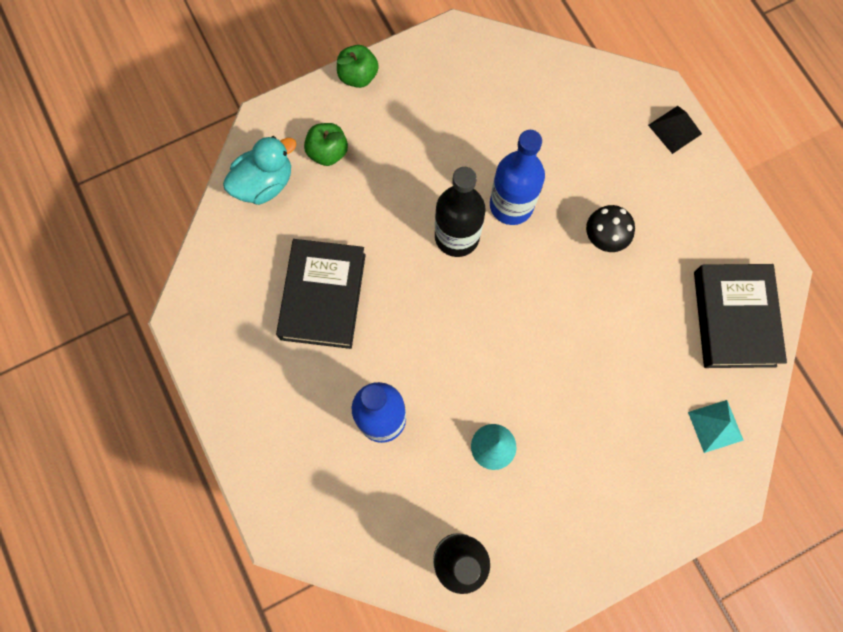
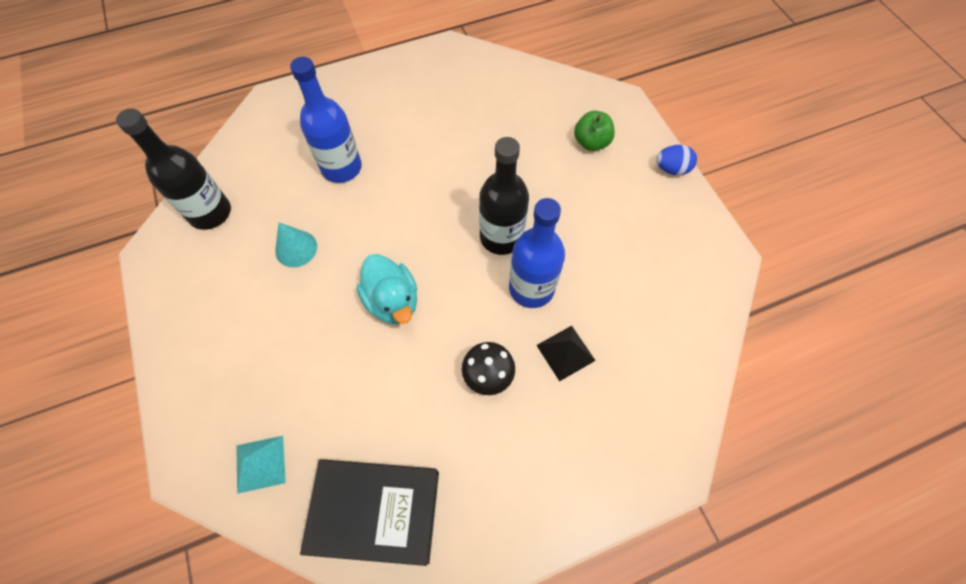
camera: 95 degrees right, 10 degrees down
(264, 183) = (561, 98): turquoise duck -> turquoise duck (392, 301)
(323, 296) = (455, 133): black book -> none
(358, 76) = (671, 169): green apple -> blue egg
(675, 129) = (622, 481): black pyramid -> black pyramid (565, 352)

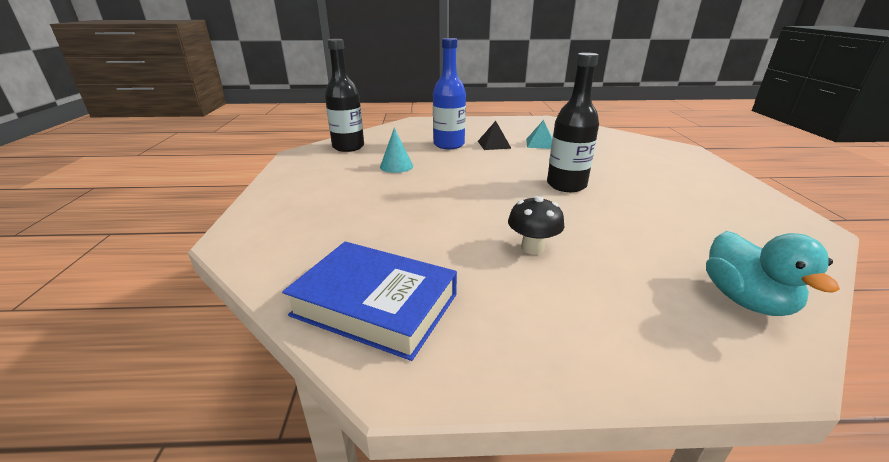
camera: 20 degrees right, 35 degrees down
(260, 464) = (291, 251): turquoise pyramid -> turquoise pyramid (540, 143)
(375, 511) = (375, 305): black book -> blue book
(392, 301) = (458, 197): turquoise duck -> turquoise duck (745, 300)
(531, 288) = (589, 211): blue bottle -> none
(565, 352) = (621, 250): black pyramid -> black pyramid (494, 144)
(591, 142) = (656, 160): green apple -> none
(671, 169) = (737, 179): blue egg -> none

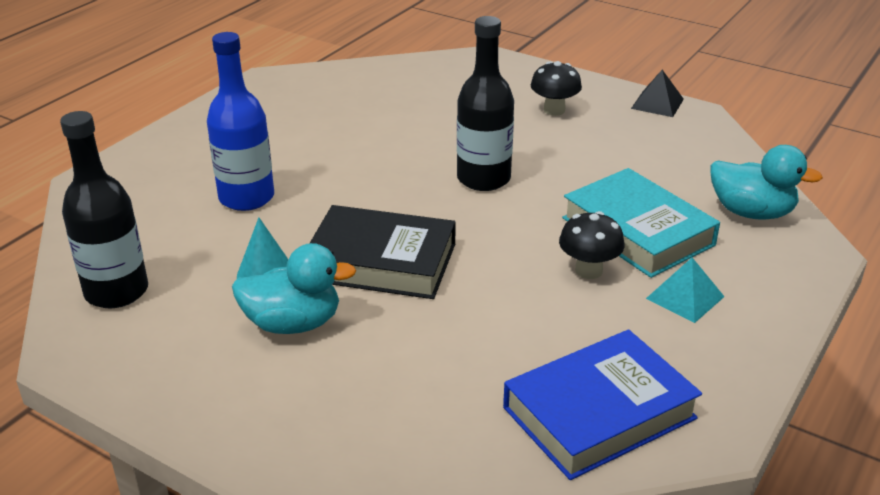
camera: 55 degrees left, 5 degrees up
(365, 183) = (293, 324): none -> turquoise duck
(443, 185) = (381, 262): none -> black book
(494, 144) = (299, 163): black pyramid -> black pyramid (657, 103)
(540, 143) = (346, 130): turquoise pyramid -> turquoise pyramid (685, 297)
(611, 252) = (637, 231): none -> turquoise book
(682, 181) = (554, 110): none -> black mushroom

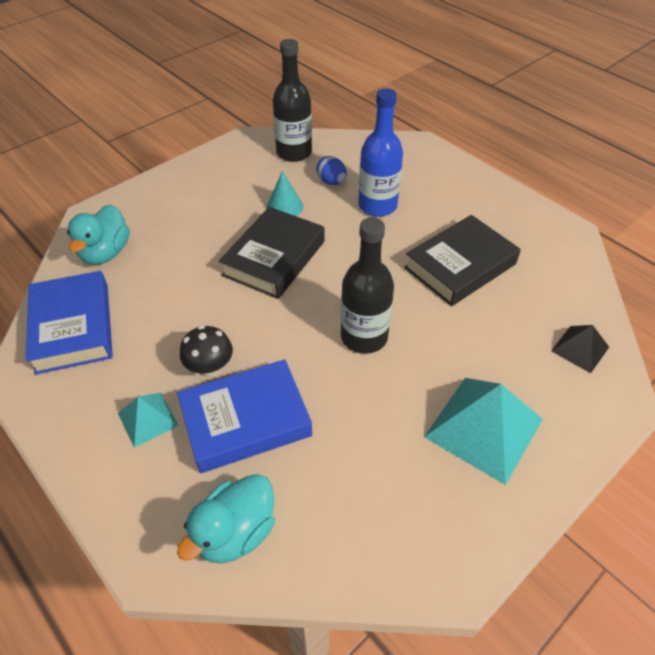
camera: 105 degrees right, 15 degrees up
(196, 242) = (331, 182): none -> blue egg
(293, 324) = (230, 213): turquoise duck -> turquoise duck (106, 253)
(346, 134) = (460, 266): none -> black book
(554, 110) = (483, 427): black mushroom -> turquoise pyramid
(637, 231) = (245, 420): turquoise book -> blue book
(657, 103) = (487, 541): black pyramid -> black pyramid (580, 349)

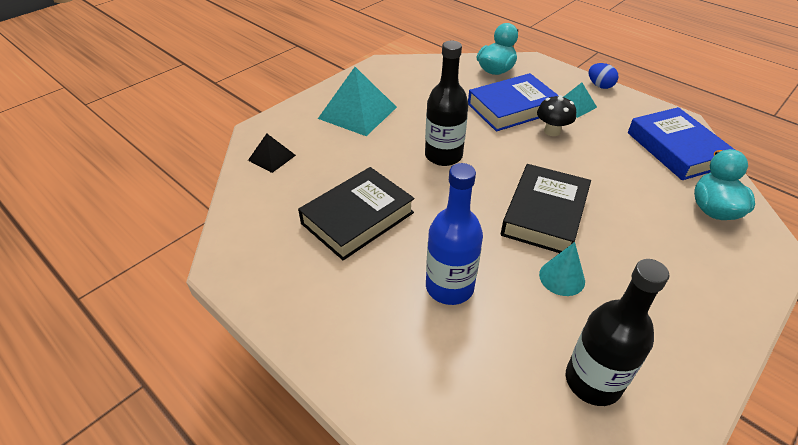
camera: 175 degrees right, 5 degrees down
(331, 182) = (517, 323): blue egg -> blue egg (599, 85)

